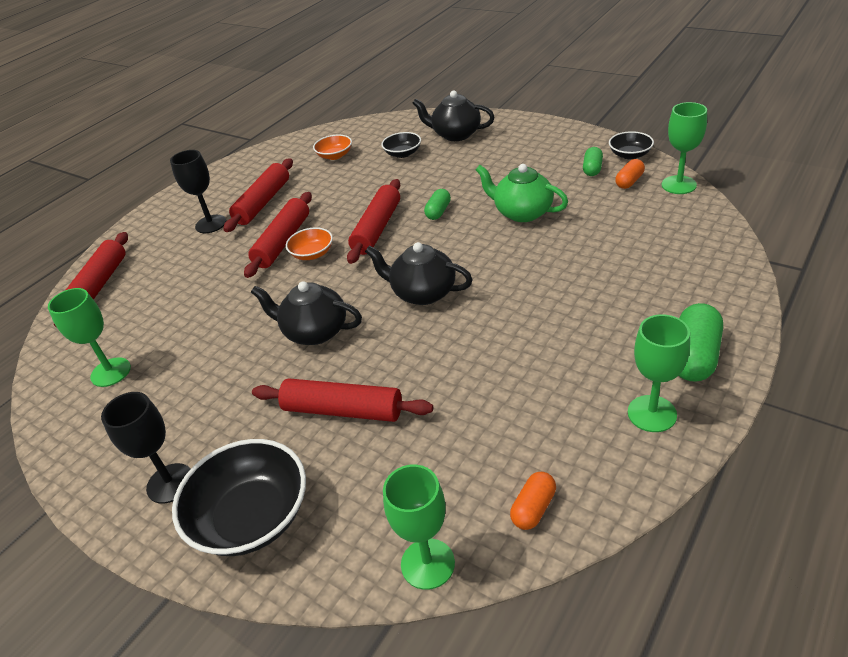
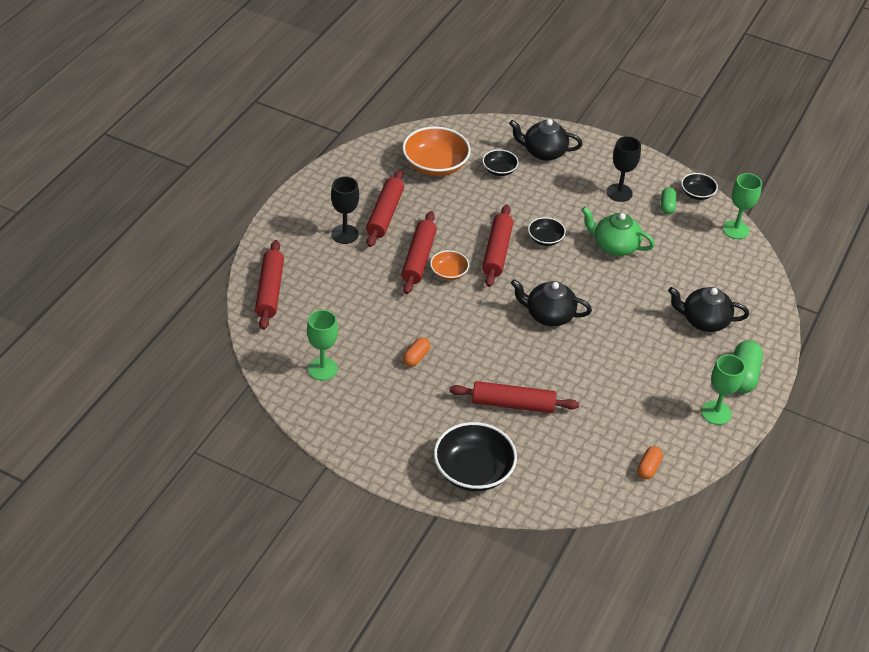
camera: 15 degrees left, 5 degrees up
(170, 483) = (408, 450): black goblet -> black goblet (619, 193)
(314, 332) = (473, 343): black teapot -> black teapot (704, 321)
(335, 156) = (435, 165): orange bowl -> orange bowl, size x1.88
(427, 564) = (591, 497): green goblet -> none
(438, 212) = (545, 239): green capsule -> black bowl
(629, 181) = (697, 222): orange capsule -> orange capsule (416, 357)

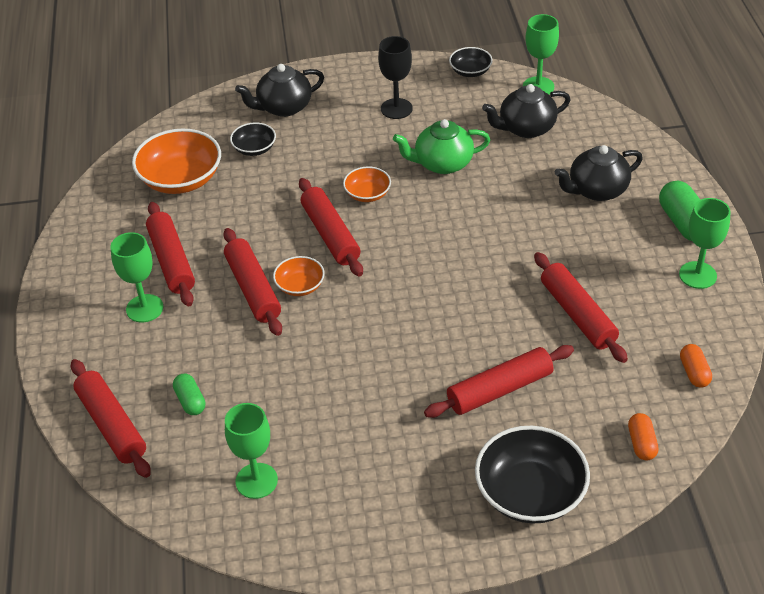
camera: 30 degrees left, 0 degrees up
(344, 234) = (144, 308): black goblet -> green goblet
(416, 357) = (350, 401): orange capsule -> orange capsule (641, 443)
(545, 239) = (367, 194): black bowl -> orange bowl
(548, 315) = (445, 271): black teapot -> black teapot (526, 128)
(608, 390) = (577, 314): none -> red rolling pin
(667, 206) = (454, 97): green capsule -> green capsule (190, 401)

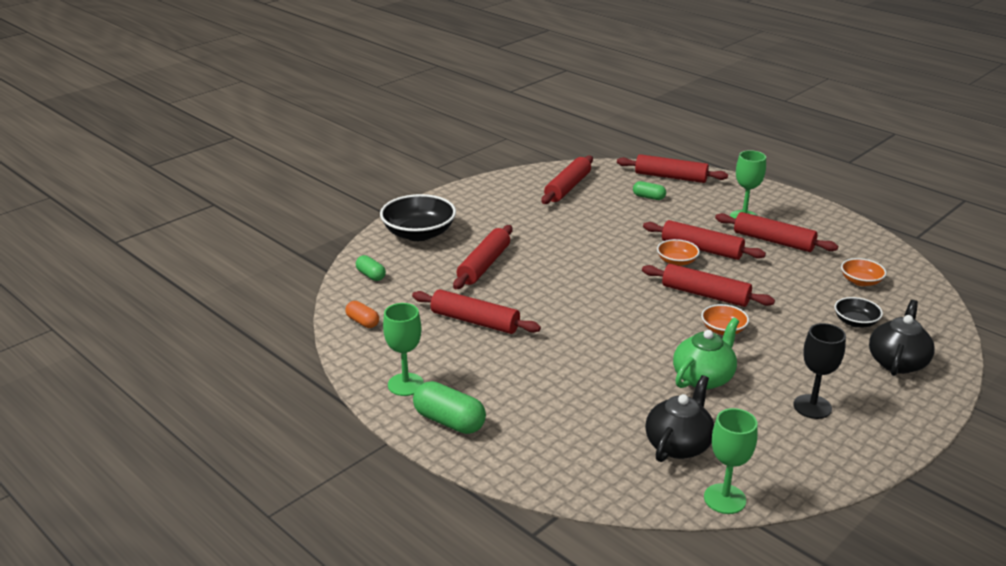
camera: 140 degrees right, 15 degrees down
(181, 179) = (861, 281): orange bowl -> orange bowl, size x0.53
(256, 481) = (568, 187): green goblet -> red rolling pin
(470, 71) = (811, 482): black bowl -> none
(596, 190) = (551, 415): black teapot -> none
(641, 443) = (371, 275): orange capsule -> green capsule

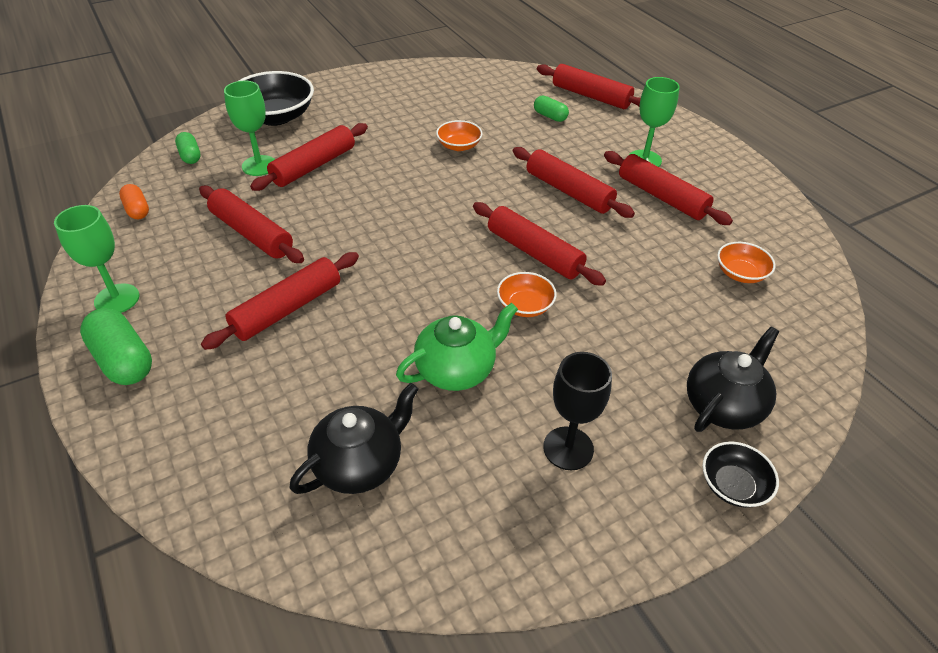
camera: 15 degrees right, 15 degrees up
(568, 187) = (469, 90): red rolling pin -> red rolling pin (287, 309)
(676, 261) = (529, 202): orange bowl -> orange bowl (459, 146)
(724, 499) = (360, 569): green goblet -> green goblet (259, 166)
(855, 322) = (700, 331): black bowl -> black bowl (733, 485)

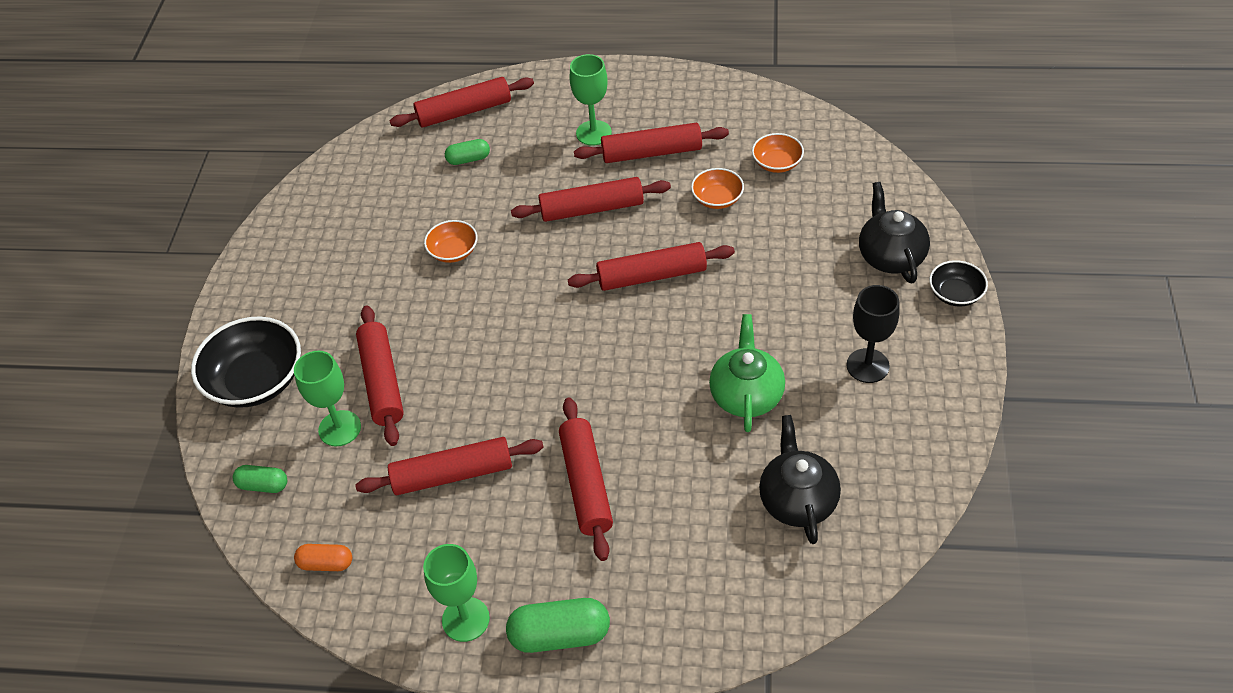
camera: 50 degrees left, 5 degrees up
(525, 306) = (709, 315): orange bowl -> orange bowl (717, 198)

